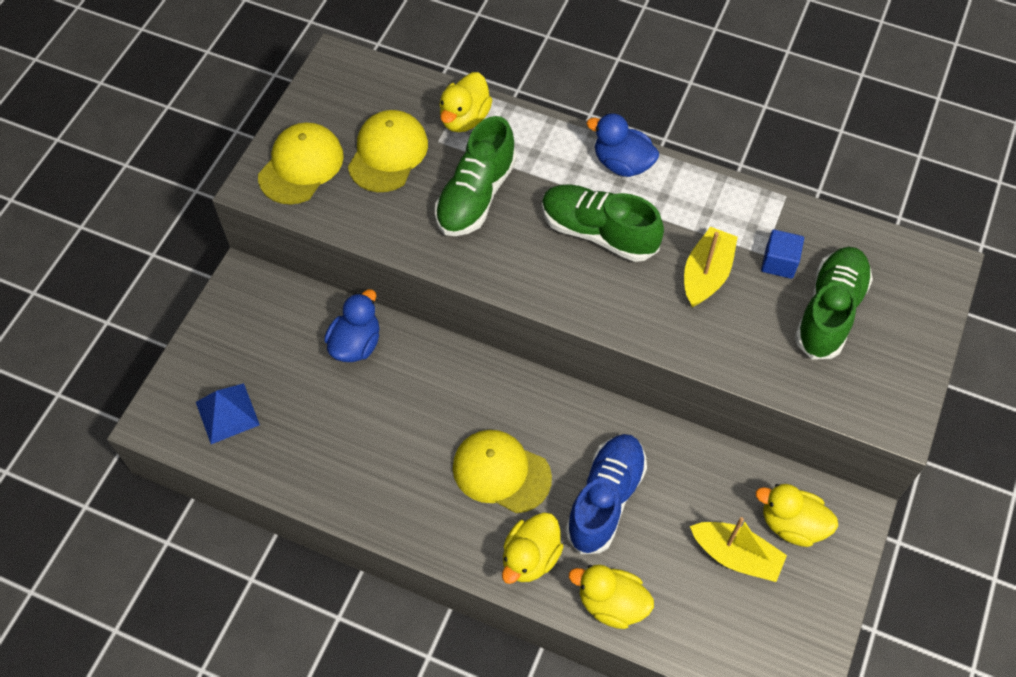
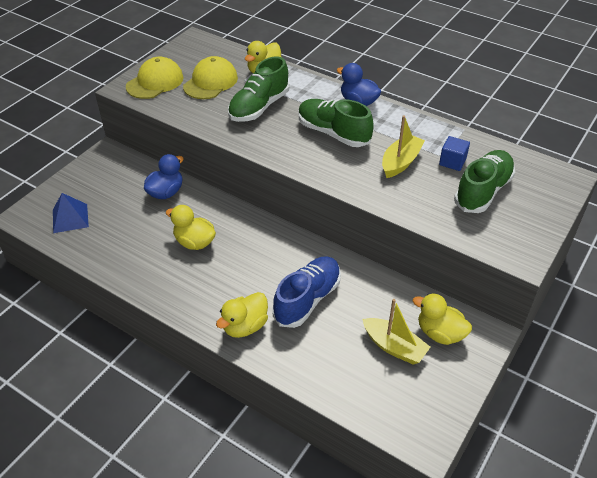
camera: 10 degrees right, 15 degrees down
(501, 472) = (239, 274): yellow cap -> none
(611, 603) = (295, 363): yellow duck -> yellow duck (194, 242)

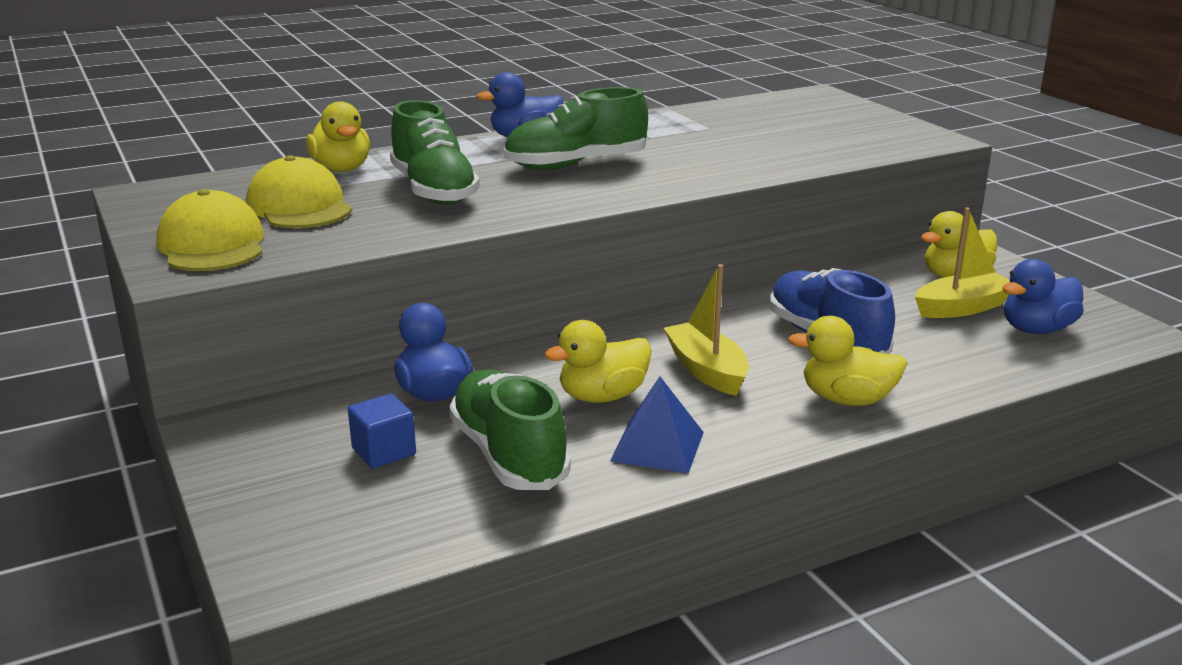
camera: 60 degrees left, 20 degrees down
(70, 218) = (371, 514): blue pyramid -> blue pyramid (657, 446)
(245, 326) = (847, 400): yellow duck -> yellow duck turned 120 degrees clockwise
(390, 388) = (1036, 329): none -> blue duck
(400, 162) = (693, 147): yellow boat -> yellow boat (706, 370)
(452, 162) = (726, 127): blue cube -> blue cube (384, 451)
(483, 191) = (801, 127): green shoe -> green shoe (509, 454)

